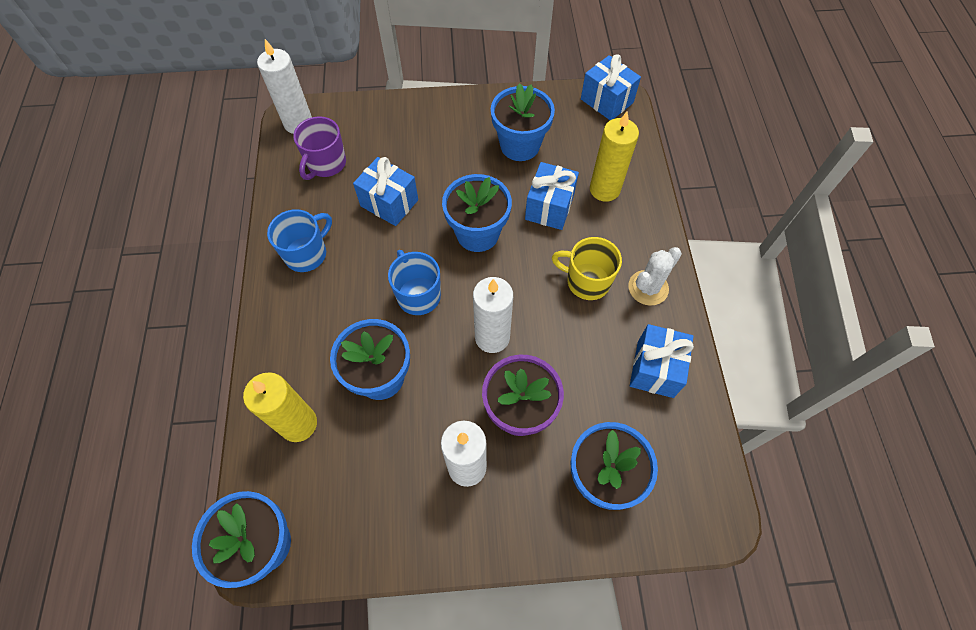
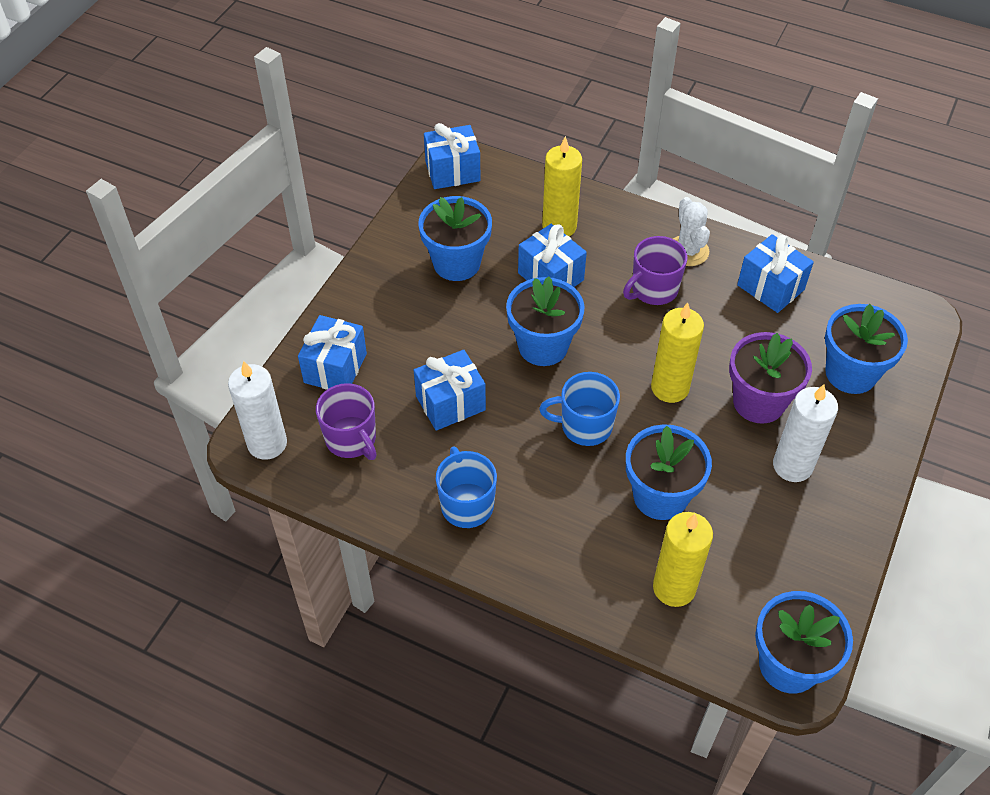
camera: 60 degrees left, 10 degrees down
(380, 126) = (335, 368): none -> blue gift
(492, 337) = (670, 388): white candle -> yellow candle
(587, 281) = (653, 290): yellow mug -> purple mug

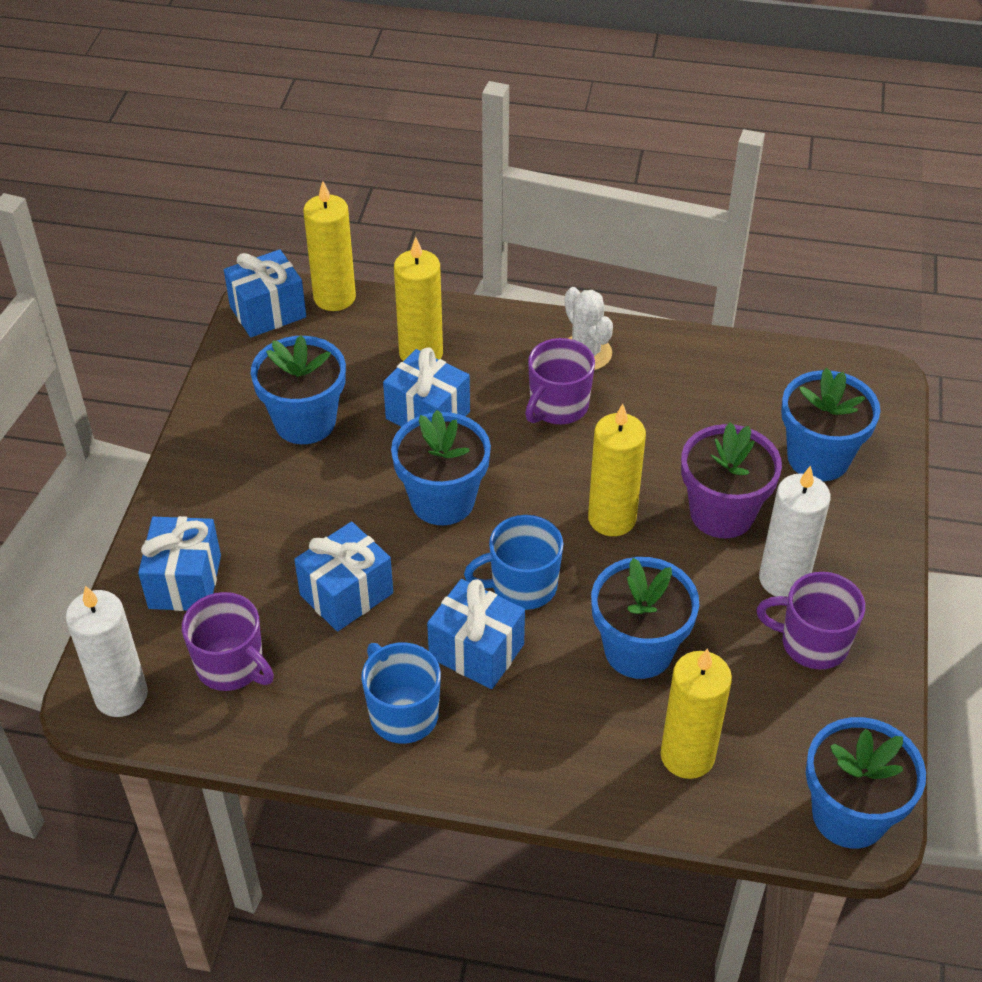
camera: 15 degrees left, 5 degrees down
(506, 169) = (334, 297): none -> yellow candle
(770, 287) = (696, 377): blue gift -> blue gift (476, 651)
(800, 522) = (812, 643): none -> purple mug

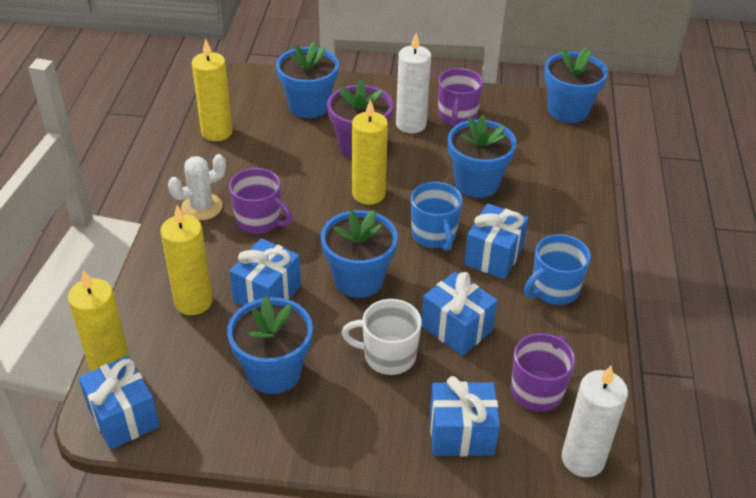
camera: 95 degrees left, 5 degrees down
(311, 522) = (388, 356): none -> white mug
(687, 756) = (548, 165): yellow candle -> yellow candle (217, 132)

